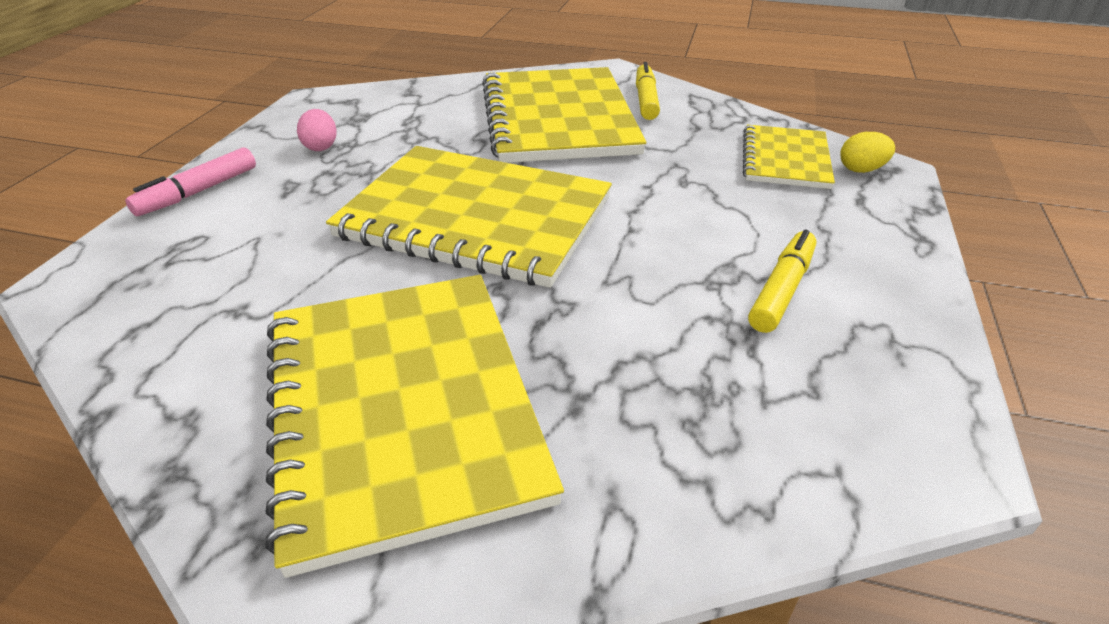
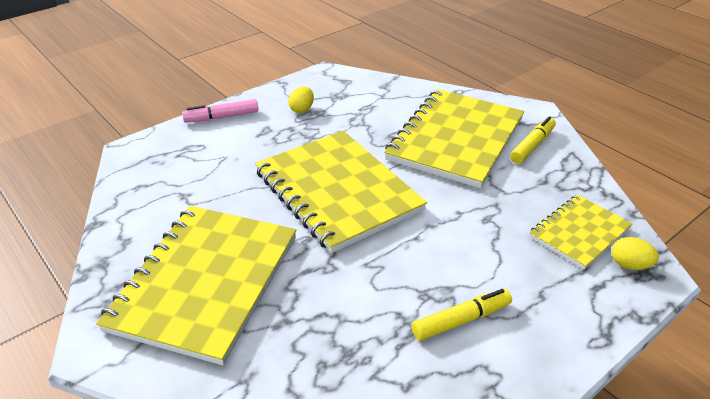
camera: 35 degrees right, 0 degrees up
(321, 147) = (302, 109): pink egg -> yellow egg

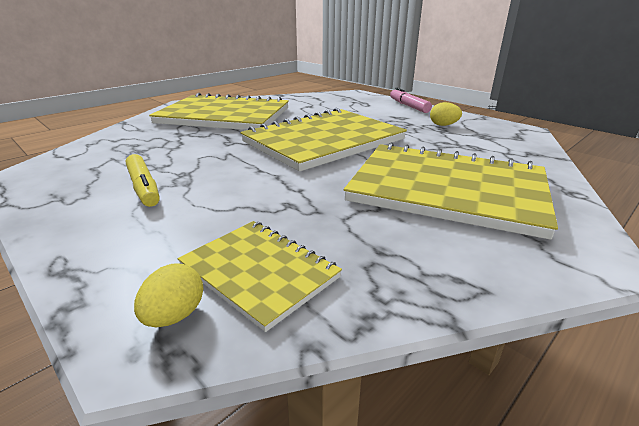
camera: 85 degrees right, 10 degrees down
(532, 145) = (476, 247): yellow marker -> none

